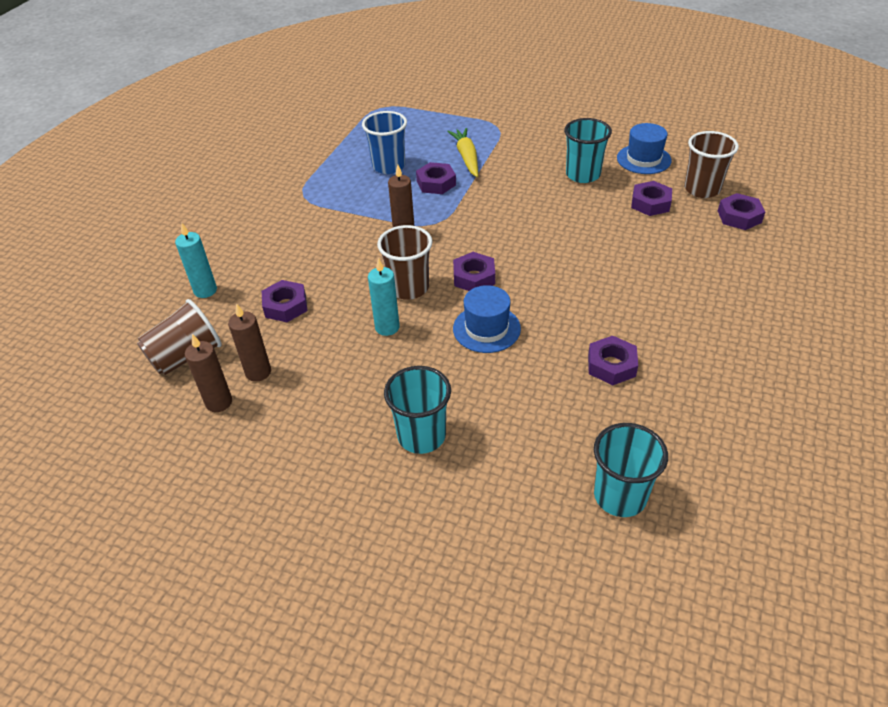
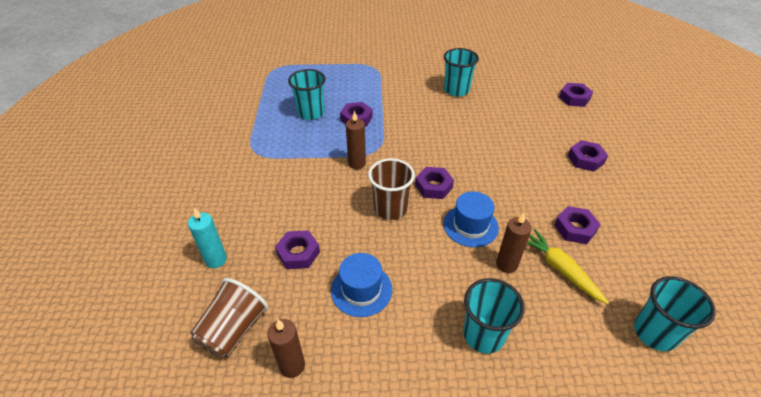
camera: 25 degrees left, 0 degrees up
(258, 372) = (311, 323): brown candle -> brown candle (506, 264)
(387, 327) = (395, 247): turquoise candle -> none
(388, 166) = (311, 113): blue cup -> turquoise cup
(466, 157) = (366, 94): yellow carrot -> yellow carrot (560, 269)
(643, 159) = (488, 71): blue hat -> blue hat (361, 290)
(650, 203) = (514, 101): purple nut -> purple nut (585, 159)
(702, 189) = (539, 84): brown cup -> none

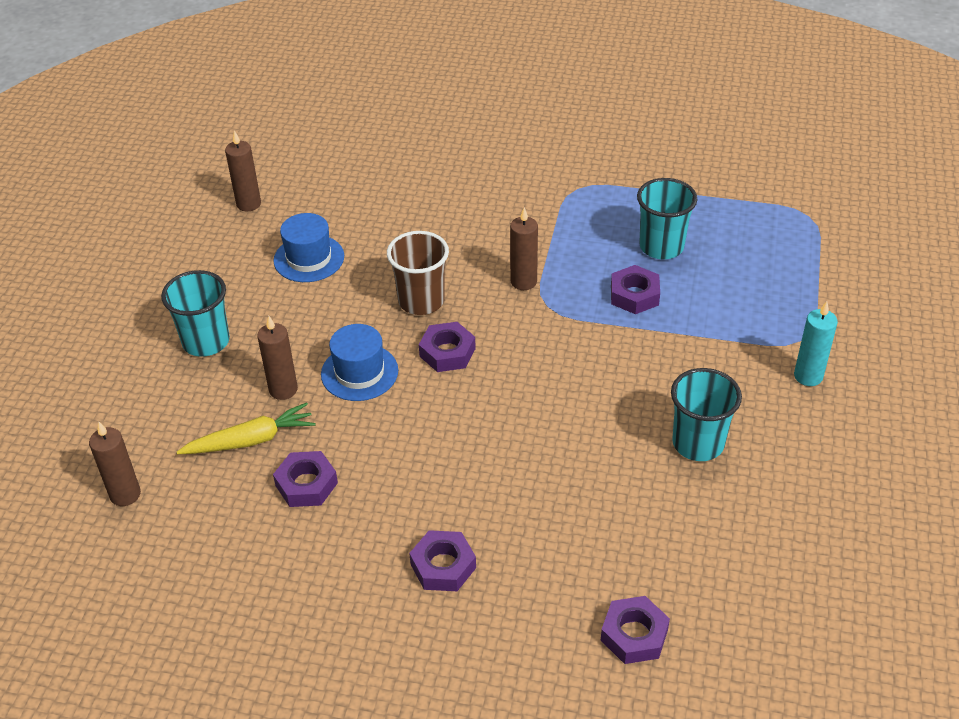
camera: 105 degrees right, 0 degrees up
(216, 260) = (399, 157): turquoise candle -> turquoise candle (808, 376)
(233, 330) = (306, 169): brown cup -> none
(298, 253) = (382, 216): purple nut -> none
(654, 333) = (125, 494): turquoise cup -> brown candle

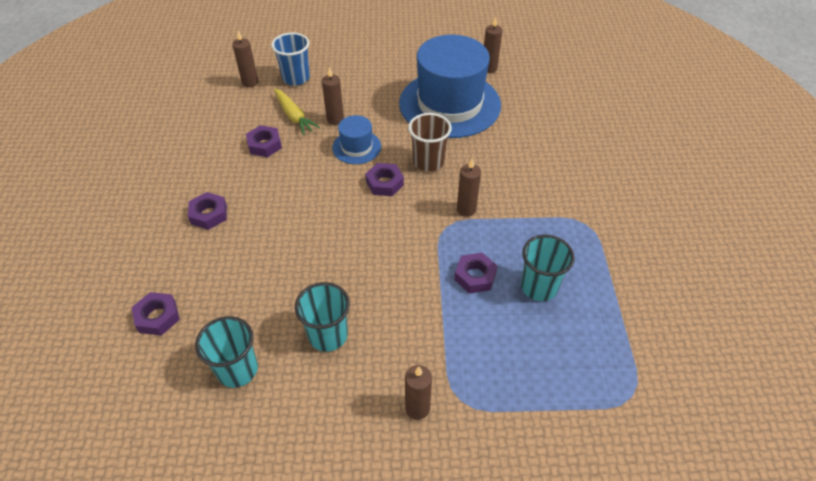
camera: 75 degrees right, 5 degrees up
(148, 429) = (296, 78): none -> blue cup
(206, 342) = (365, 81): turquoise cup -> turquoise cup (237, 370)
(309, 258) = (449, 104): blue hat -> blue hat, size x2.21
(808, 376) = (417, 408): turquoise candle -> brown candle

